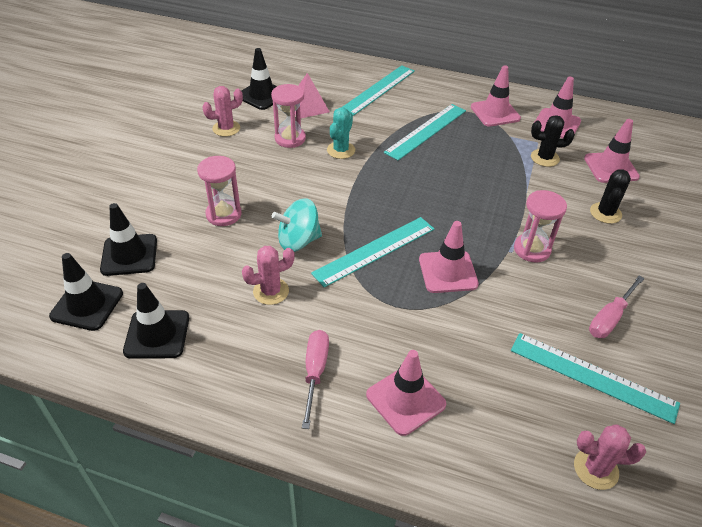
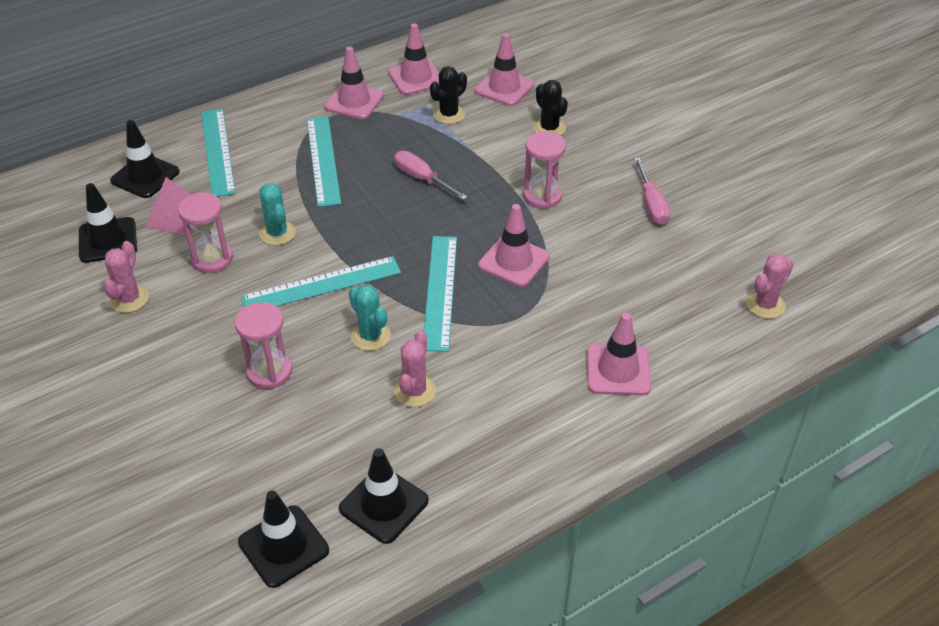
camera: 50 degrees left, 0 degrees up
(129, 255) = (245, 478): black traffic cone -> black traffic cone (145, 176)
(298, 241) = (370, 336): turquoise spinning top -> turquoise cactus
(315, 372) = (538, 412): pink screwdriver -> pink screwdriver (422, 179)
(592, 376) = (692, 252): turquoise ruler -> turquoise ruler (322, 285)

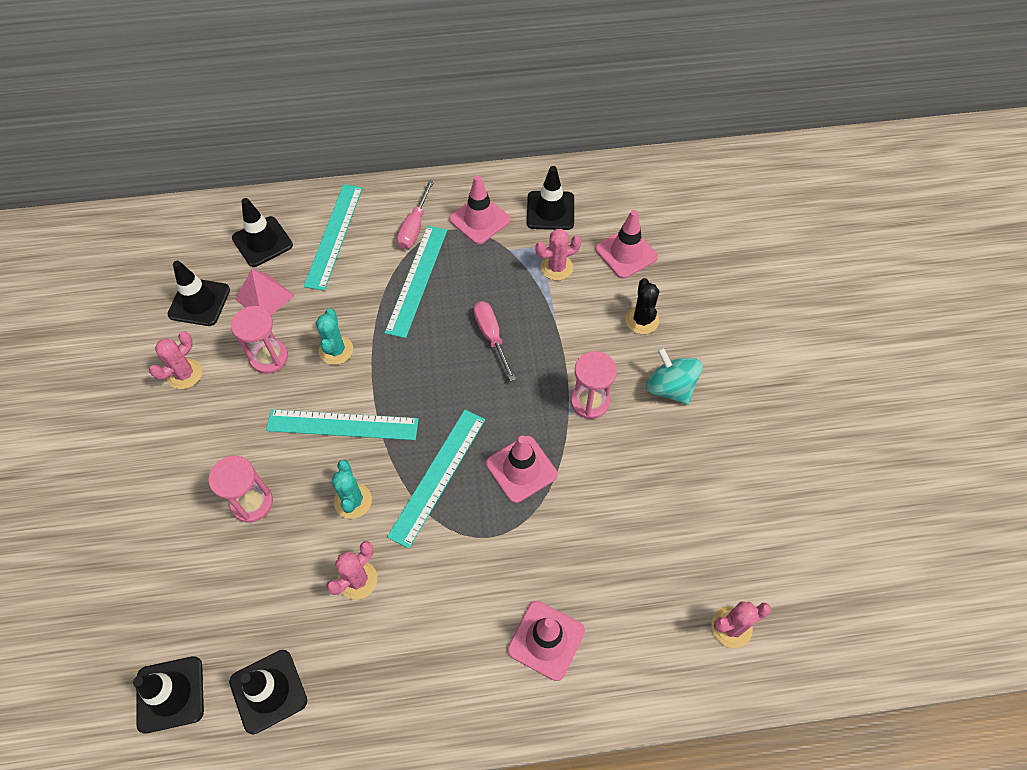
camera: 25 degrees right, 15 degrees up
(416, 78) = (550, 211): pink traffic cone -> black traffic cone
(449, 114) = (556, 267): black cactus -> pink cactus
(604, 165) = (670, 387): none -> turquoise spinning top
(651, 204) = (689, 454): pink screwdriver -> pink screwdriver (414, 227)

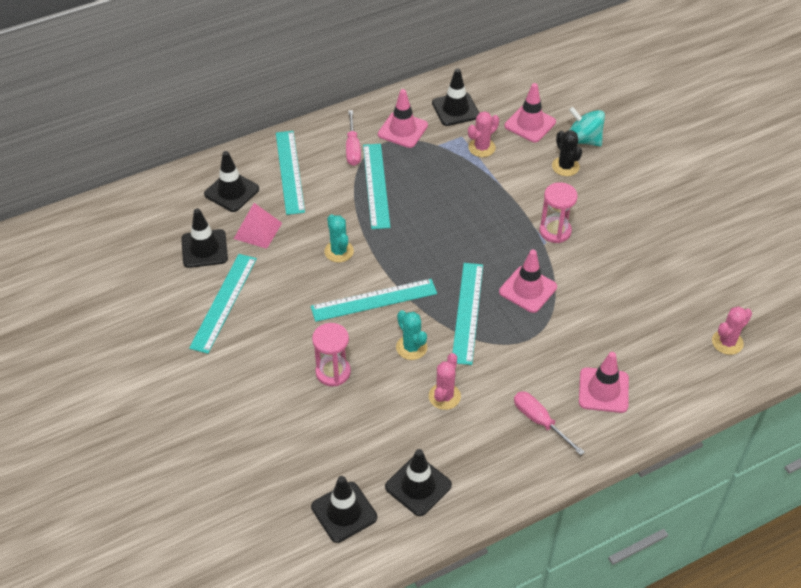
camera: 20 degrees left, 10 degrees down
(184, 374) = (223, 302): pink cactus -> turquoise ruler
(269, 357) = (287, 271): pink hourglass -> none
(491, 337) = (457, 208): pink screwdriver -> pink screwdriver (539, 421)
(670, 387) = (609, 205): turquoise spinning top -> turquoise spinning top (583, 140)

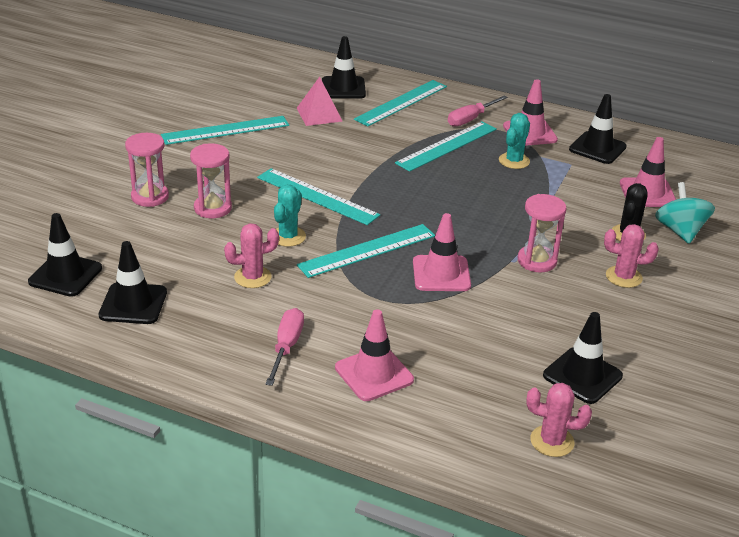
camera: 50 degrees right, 15 degrees down
(204, 249) = (269, 101): black traffic cone -> black traffic cone (582, 376)
(280, 404) = (150, 197): none -> pink hourglass
(339, 251) = (348, 158): turquoise cactus -> turquoise cactus (514, 161)
(481, 148) = (574, 179): pink cactus -> pink cactus (623, 277)

